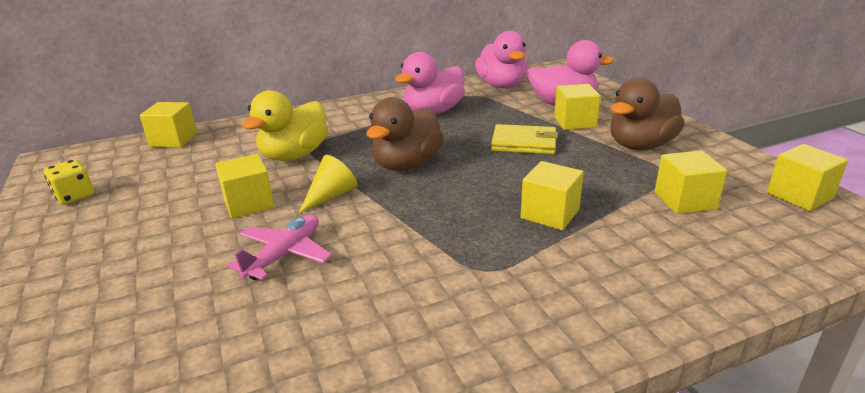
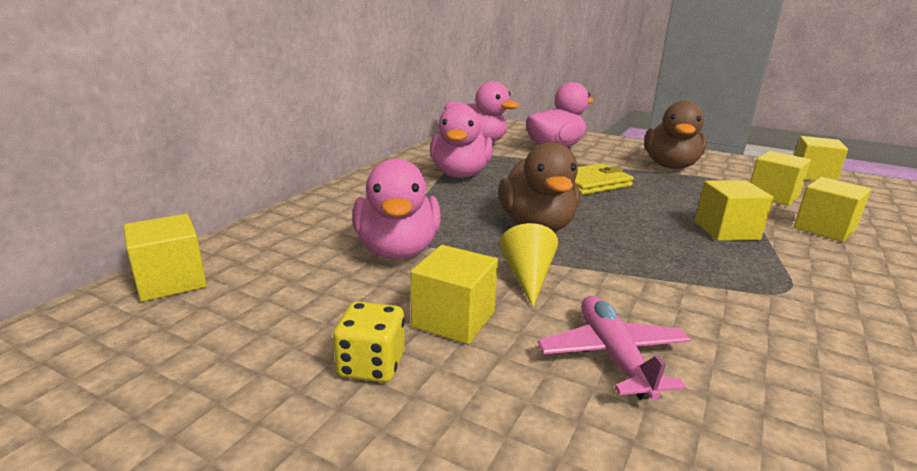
camera: 40 degrees left, 5 degrees down
(75, 196) = (125, 422): yellow dice -> yellow dice (371, 365)
(294, 155) = (397, 250): yellow duck -> pink duck
(574, 122) = (593, 159): yellow cube -> yellow cube (824, 229)

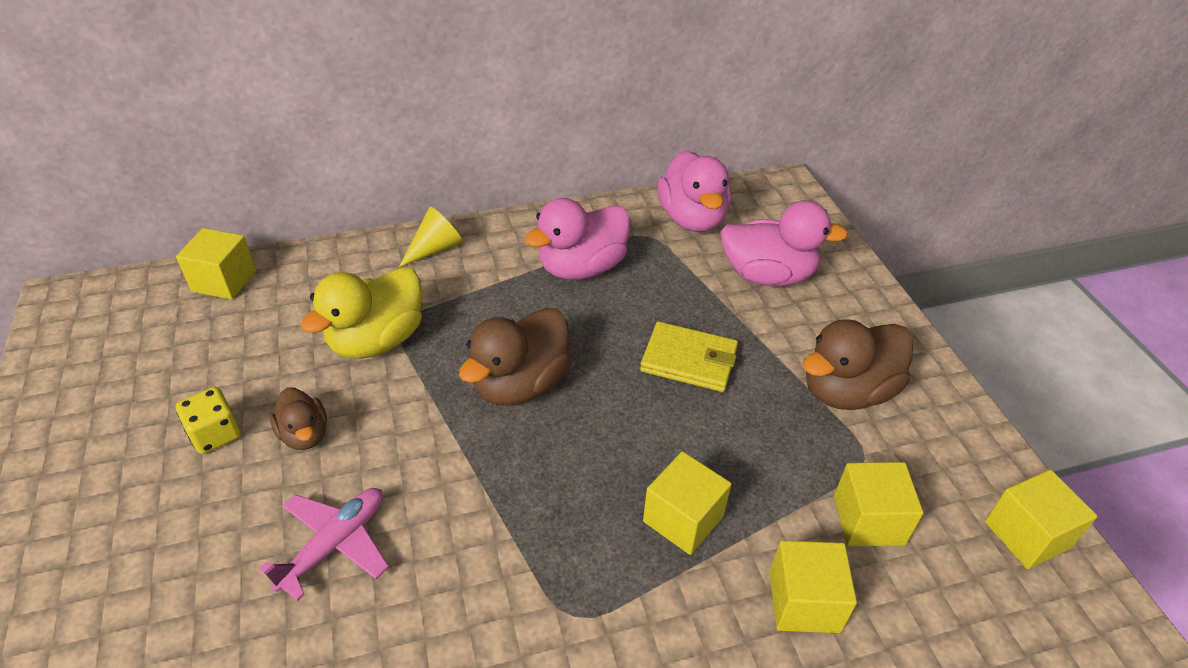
camera: 45 degrees right, 20 degrees up
(397, 250) = (377, 340): pink duck -> yellow duck
(453, 319) = (305, 435): yellow cube -> brown duck
(527, 277) = (411, 435): yellow cone -> yellow cone (435, 248)

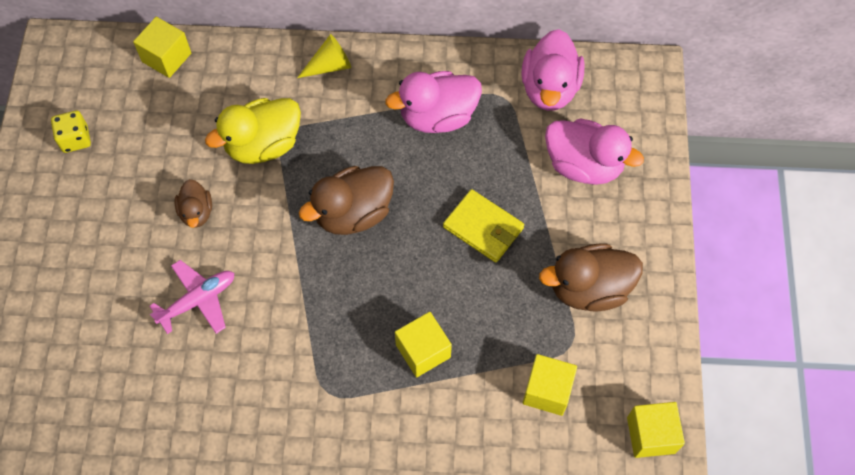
camera: 20 degrees right, 20 degrees up
(215, 434) = (140, 195): yellow dice -> yellow dice (75, 139)
(804, 602) = (474, 430): yellow cube -> none

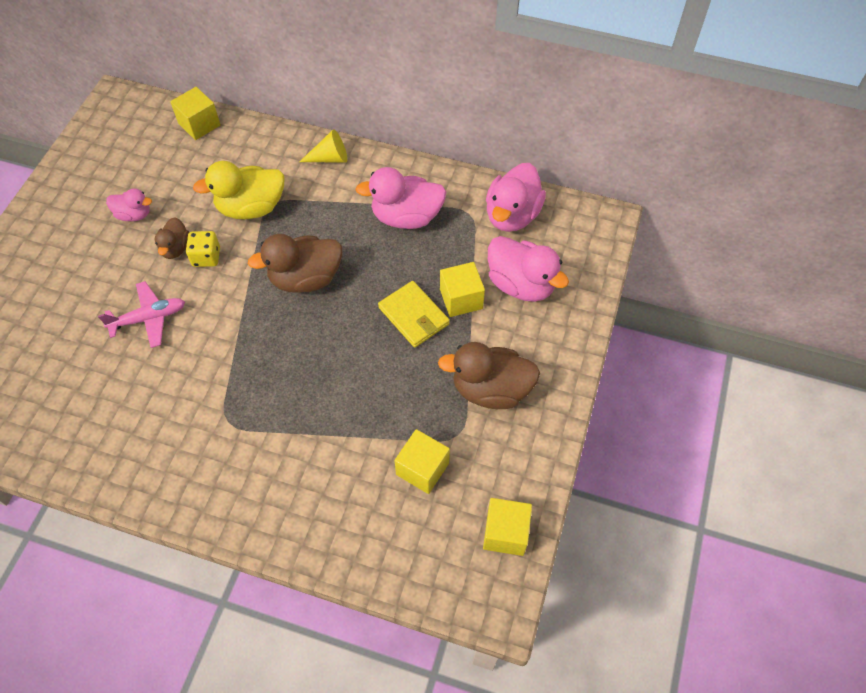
camera: 15 degrees right, 5 degrees down
(75, 139) = (102, 170): yellow dice -> yellow dice (206, 257)
(134, 184) = (134, 215): none -> pink duck
(423, 351) = (323, 406): yellow cube -> yellow cube (461, 299)

